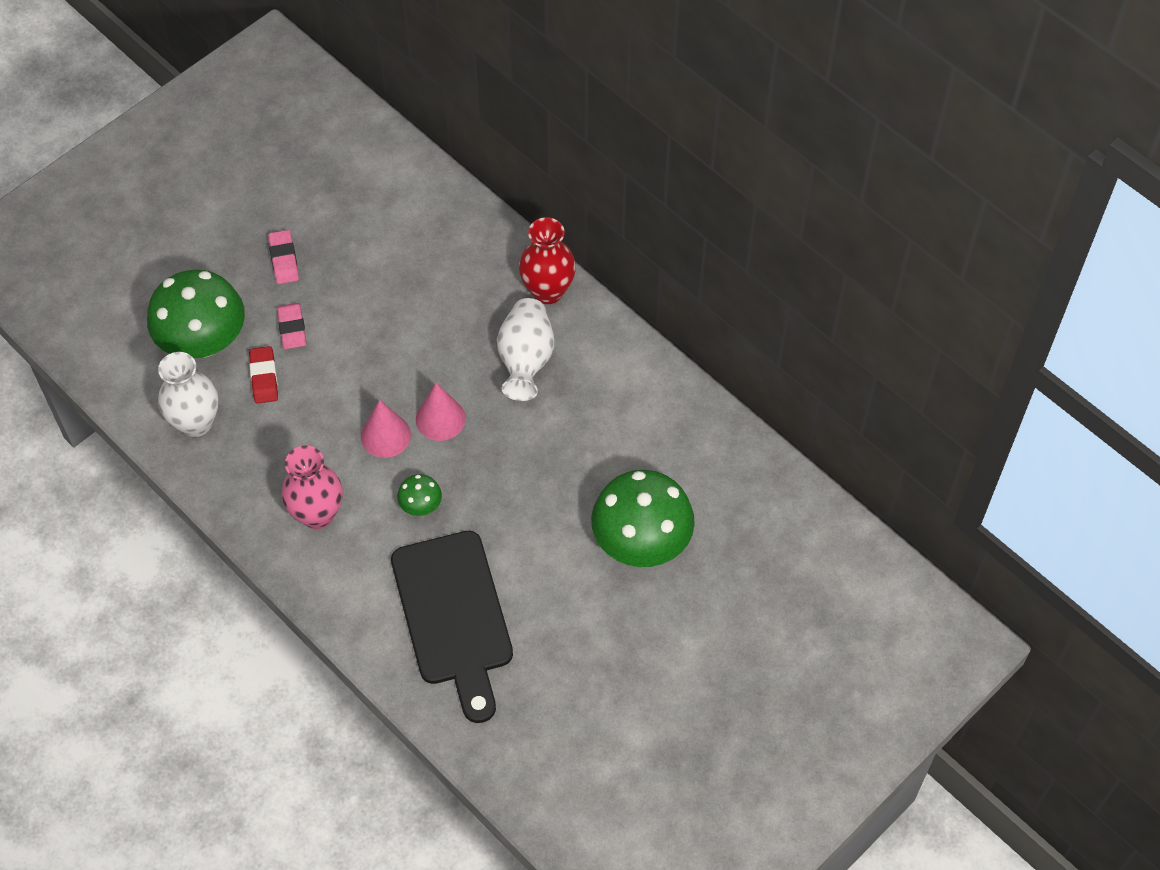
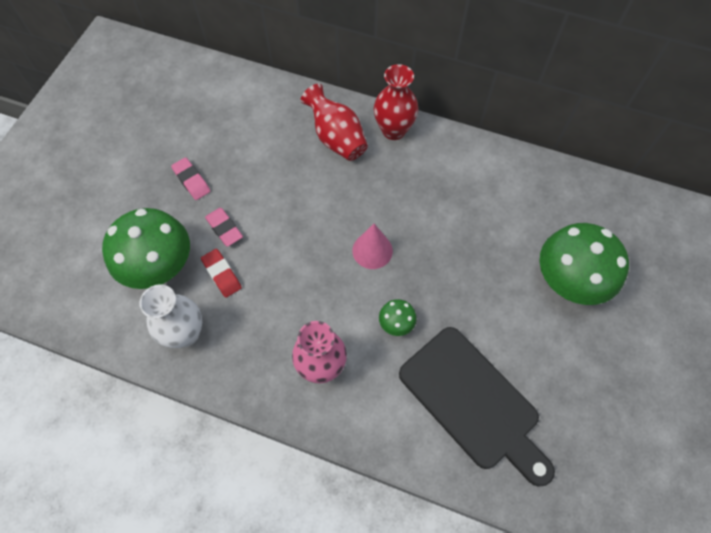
camera: 25 degrees left, 5 degrees up
(385, 435) = (339, 280): pink cone -> none
(474, 274) = (336, 138): none -> red vase
(525, 360) = (408, 183): white vase -> none

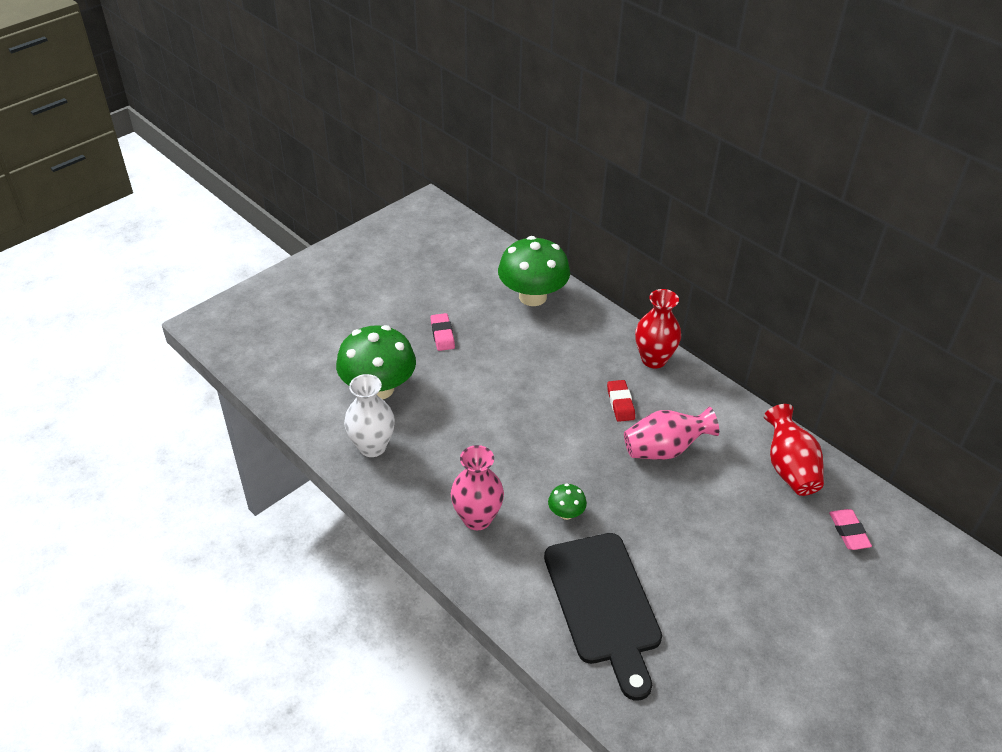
camera: 25 degrees right, 20 degrees down
(222, 274) = (428, 415): red eraser -> red eraser (620, 403)
(224, 228) = (450, 381): pink eraser -> pink eraser (849, 532)
(336, 138) = (594, 347): red vase -> red vase (789, 468)
(372, 250) = (576, 447): pink cone -> none
(447, 219) = (664, 449): none -> pink vase
(569, 280) = (761, 546): green mushroom -> green mushroom (532, 296)

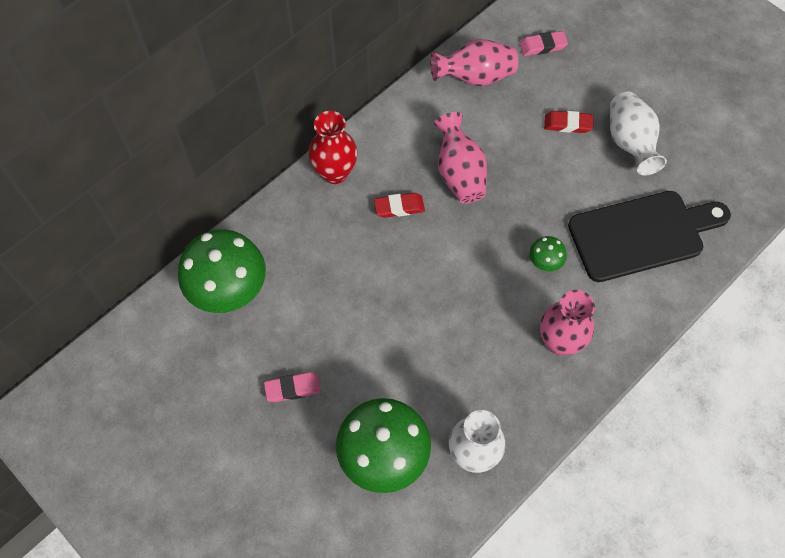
camera: 90 degrees left, 20 degrees up
(726, 606) = (630, 143): none -> white vase
(742, 547) = (567, 124): none -> red eraser
(789, 468) = (475, 77): red vase -> pink vase

